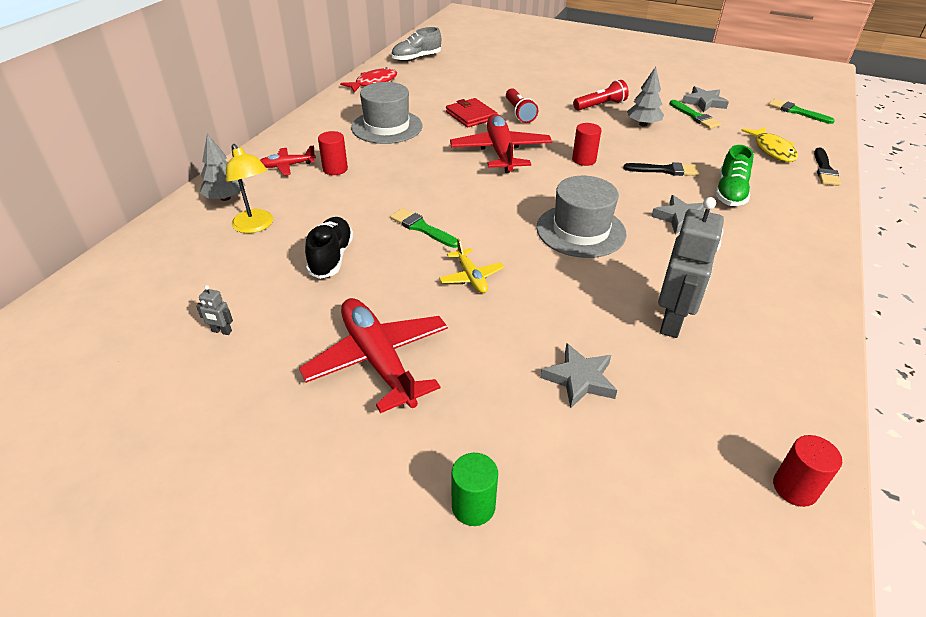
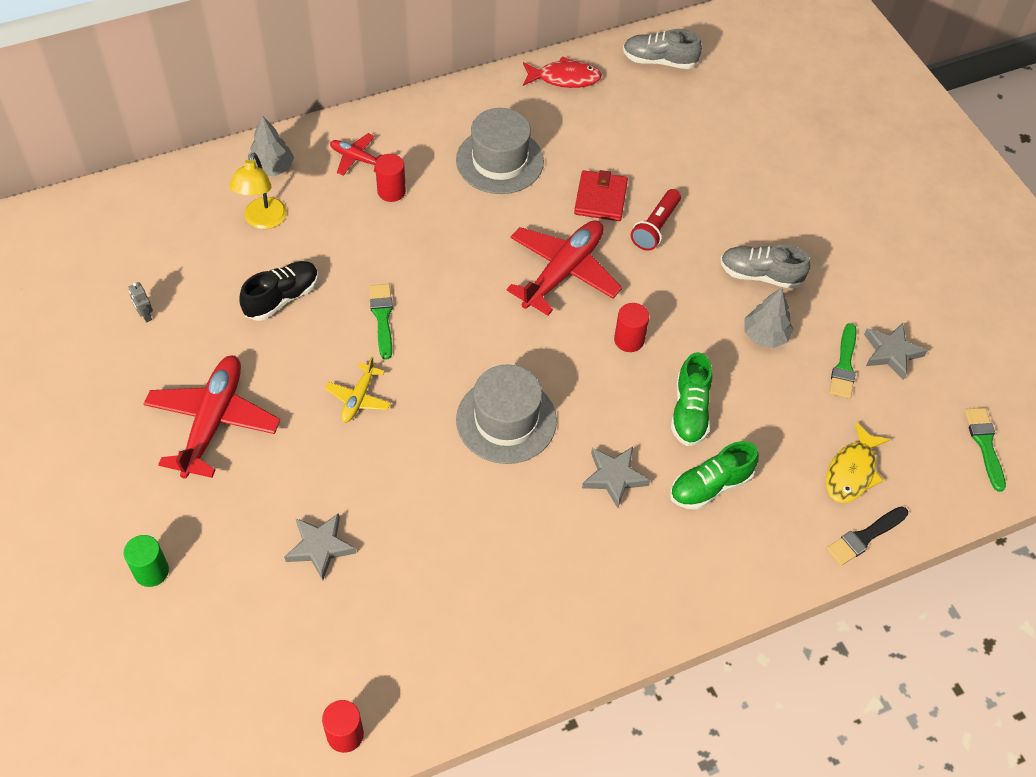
camera: 40 degrees right, 15 degrees up
(600, 105) = (760, 275): red flashlight -> grey shoe
(665, 170) = (690, 412): black brush -> green shoe
(672, 322) = (451, 561): grey robot -> none

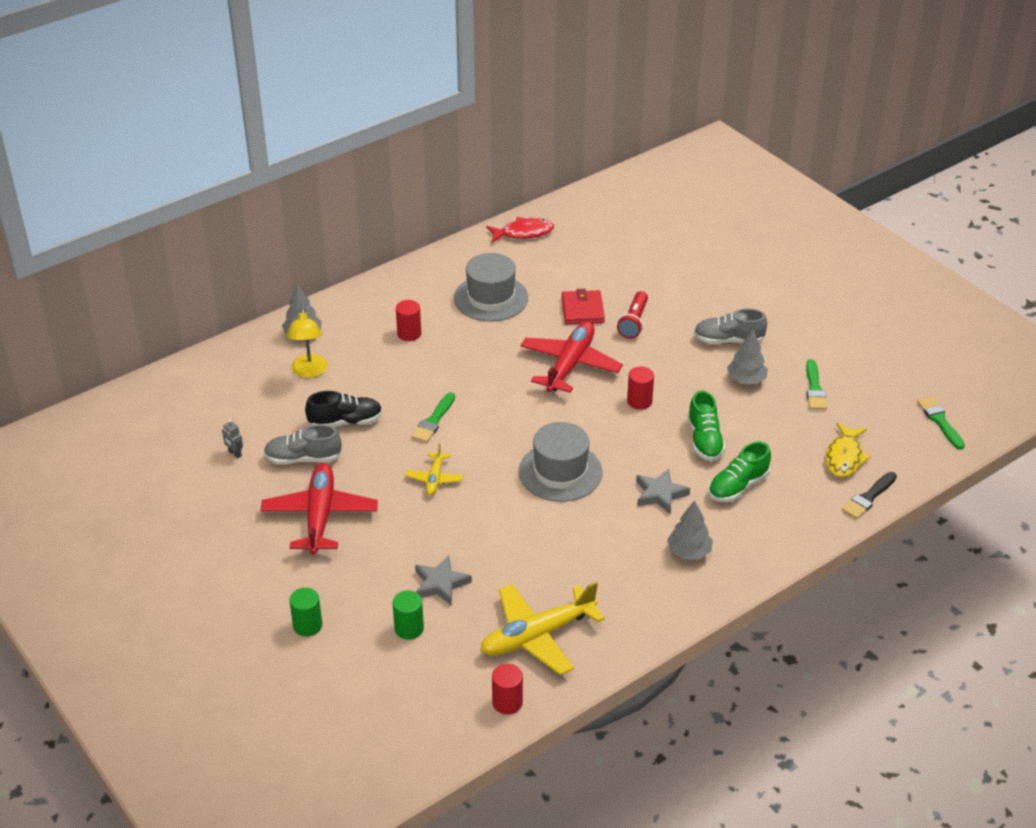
camera: 10 degrees left, 15 degrees down
(264, 602) = (409, 628): none -> green cylinder
(282, 298) = (345, 422): black shoe -> black shoe turned 45 degrees clockwise
(357, 158) = (372, 316): red plane -> none
(382, 317) = (433, 421): green brush -> green brush turned 135 degrees counterclockwise
(408, 647) = (537, 636): none -> yellow plane
(624, 568) = (689, 552): none -> grey tree
(659, 61) = (596, 209): grey shoe -> grey shoe (303, 458)
(891, 353) = (848, 374): grey star -> none

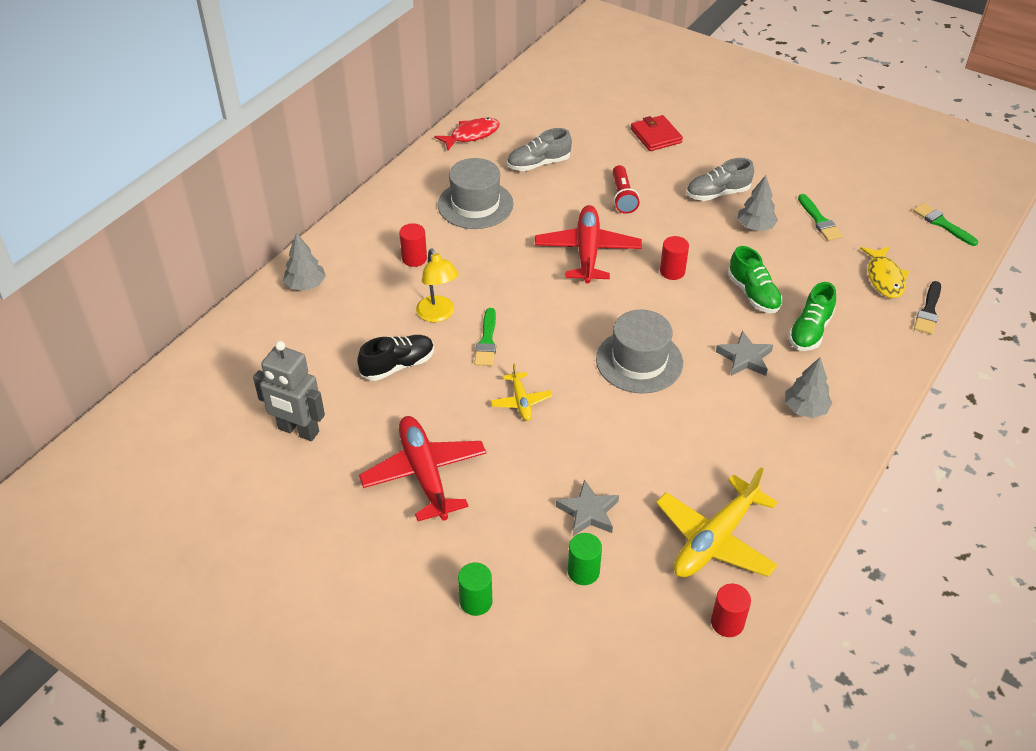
camera: 20 degrees left, 5 degrees up
(235, 454) = (298, 431): grey robot -> grey robot, size x2.48
(303, 458) = (374, 416): grey shoe -> grey shoe (538, 164)
(309, 372) = (332, 322): yellow lamp -> yellow lamp (438, 315)
(582, 310) = (569, 196): red wallet -> red wallet (656, 136)

